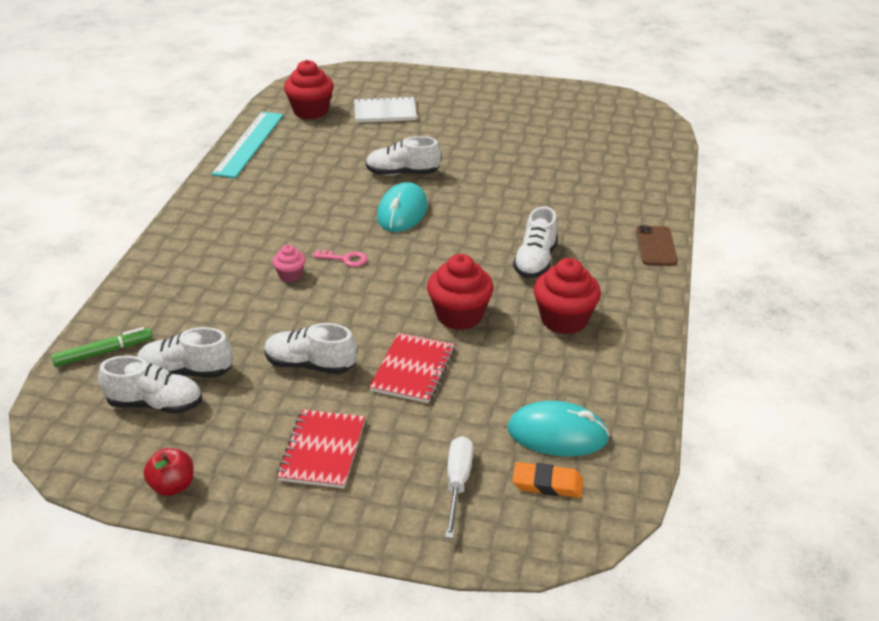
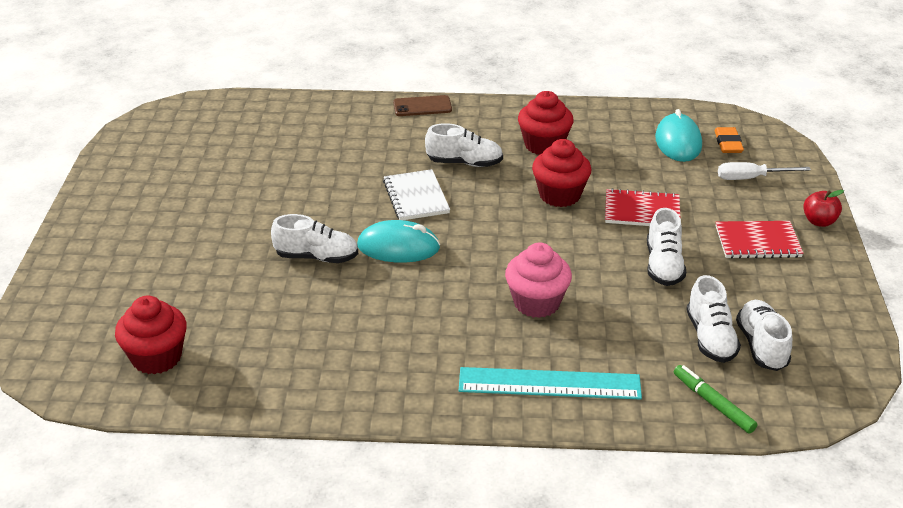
camera: 100 degrees left, 0 degrees up
(172, 486) = (842, 310): red apple -> red apple (819, 221)
(249, 144) = (254, 397): turquoise ruler -> turquoise ruler (549, 384)
(290, 275) = (536, 303): pink cupcake -> pink cupcake, size x1.91
(345, 259) = (496, 272): pink key -> none
(385, 112) = (161, 291): white notebook -> white notebook (416, 197)
(402, 173) = (317, 257): white shoe -> white shoe turned 75 degrees counterclockwise

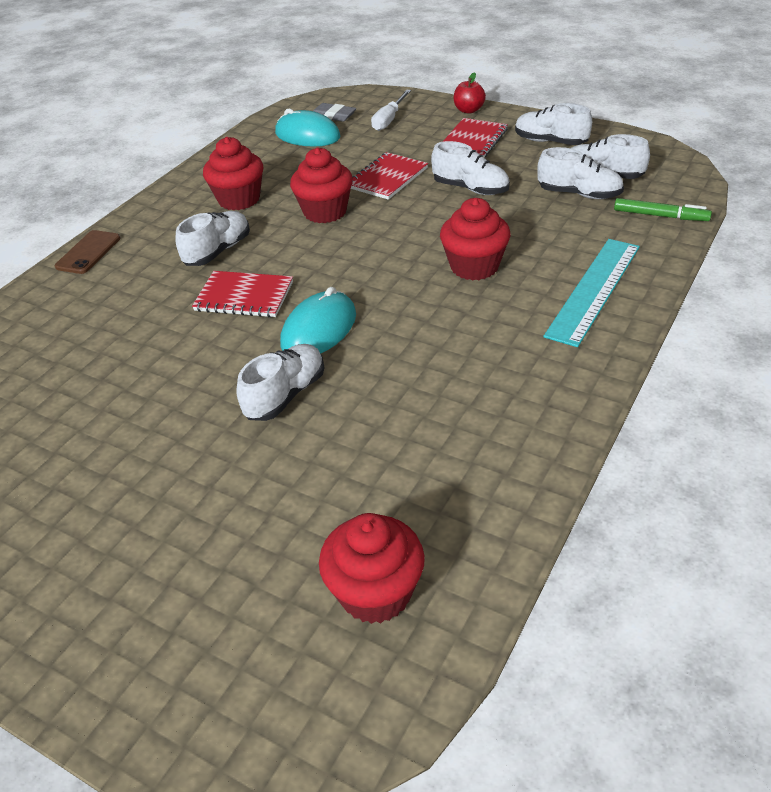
camera: 60 degrees left, 5 degrees up
(416, 197) = (244, 296): white notebook -> red notebook
(536, 303) = (474, 266): pink cupcake -> red cupcake
(713, 403) = (660, 216): green marker -> green marker turned 150 degrees counterclockwise
(728, 143) = (333, 116): orange eraser -> grey eraser
(801, 294) = (550, 142): none -> white shoe

